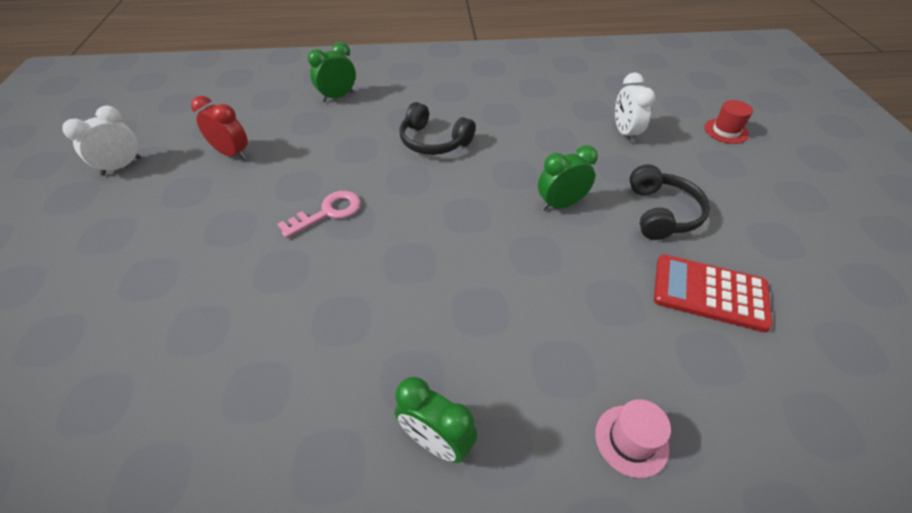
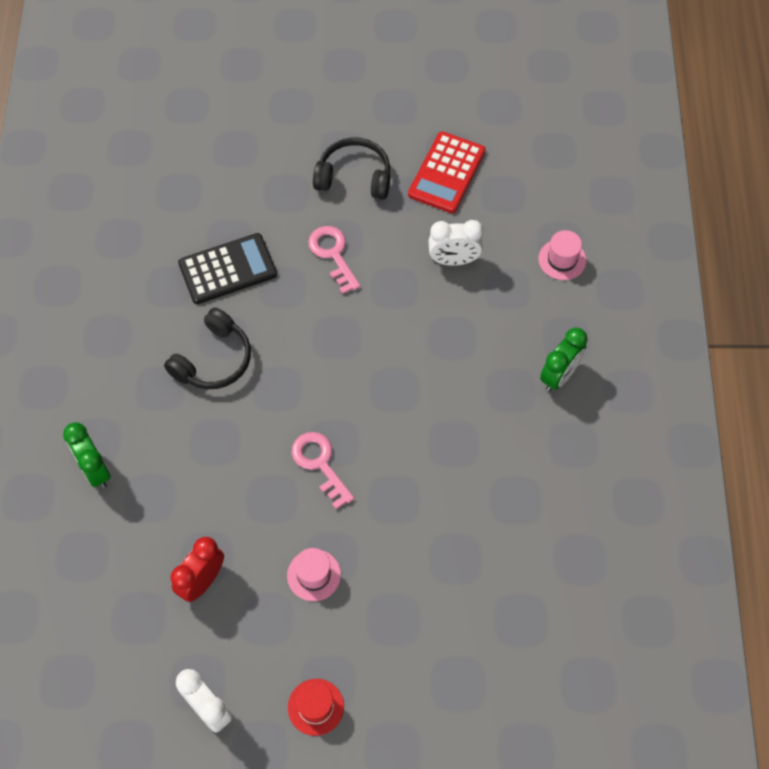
camera: 85 degrees left, 15 degrees up
(216, 217) = (314, 575): none -> pink hat
(524, 141) = (228, 269): none -> black calculator
(560, 204) = (333, 255): green clock -> pink key
(625, 133) = (229, 172): white clock -> white clock (454, 260)
(726, 131) = (241, 83): red hat -> red hat (315, 707)

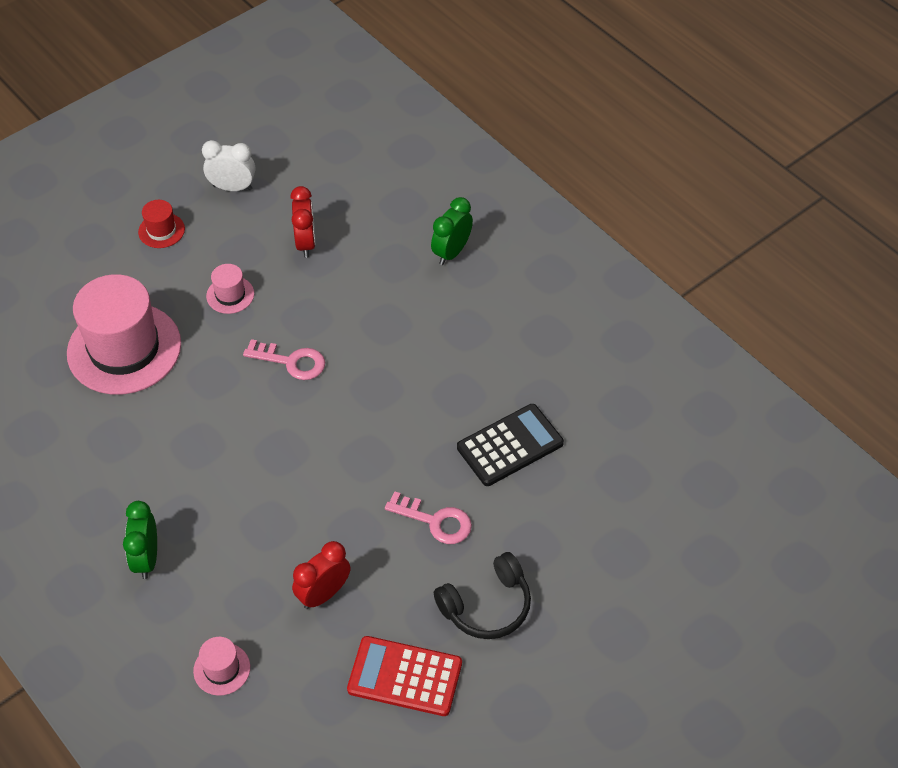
camera: 140 degrees right, 10 degrees down
(95, 470) = (451, 252): green clock -> green clock turned 75 degrees counterclockwise
(213, 360) = (446, 374): black headphones -> none
(228, 269) = (510, 446): black calculator -> black calculator turned 150 degrees counterclockwise
(446, 173) = (405, 676): red calculator -> red calculator turned 60 degrees counterclockwise
(446, 588) = (124, 349): none -> pink hat
(454, 260) = (323, 594): white clock -> red clock

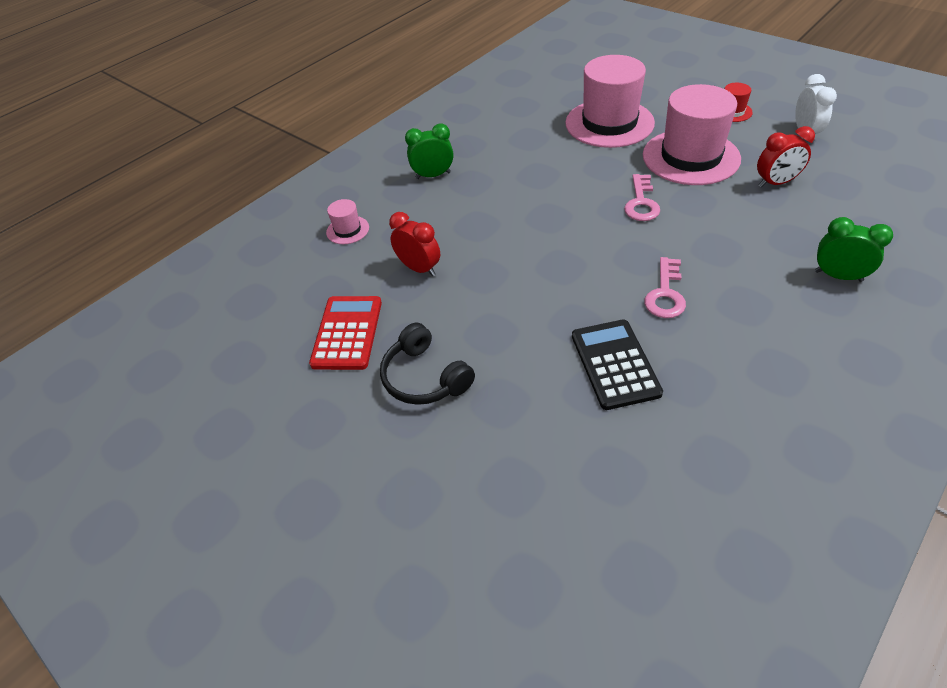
camera: 85 degrees right, 5 degrees down
(230, 295) = (690, 157): pink hat -> pink hat, size x2.31
(435, 521) = (508, 323): pink key -> pink key (665, 293)
(510, 446) = (615, 364): black calculator -> black calculator turned 150 degrees counterclockwise

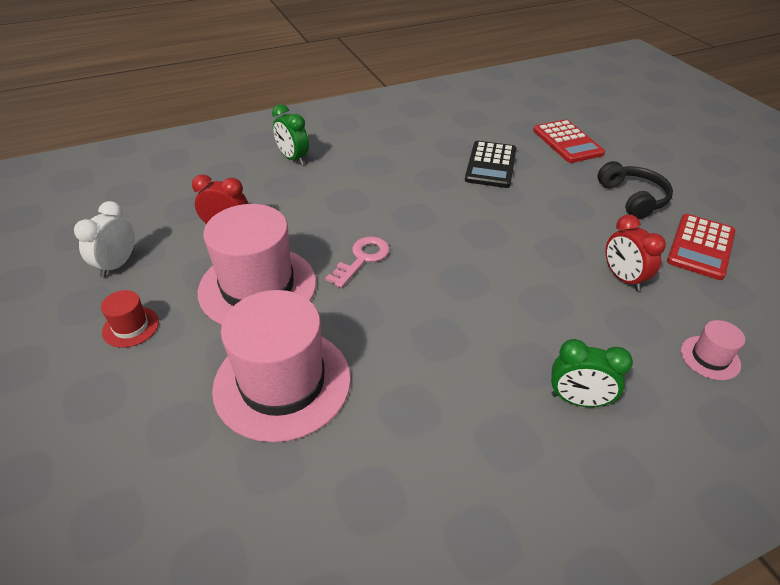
camera: 160 degrees left, 5 degrees down
(541, 464) = (567, 142): none -> red calculator
(665, 293) = (419, 187): pink key -> none

